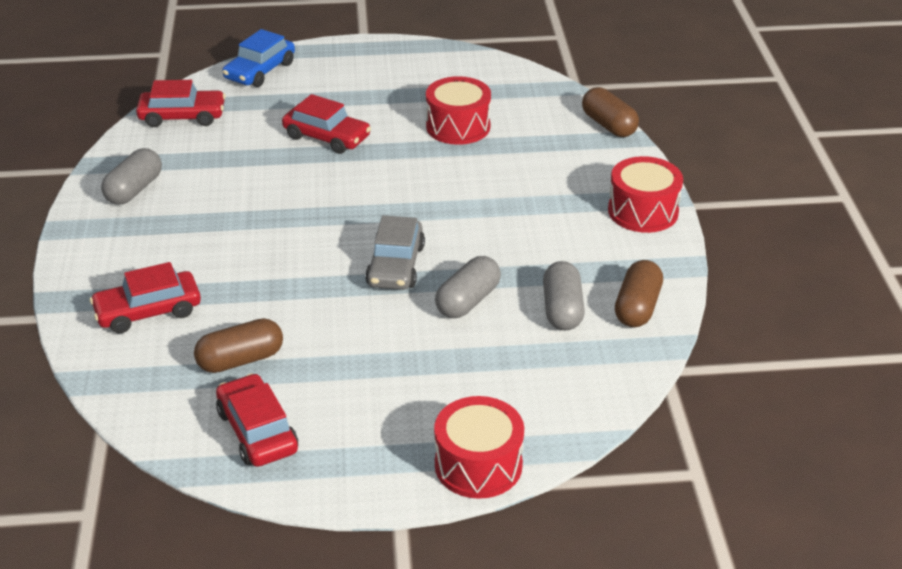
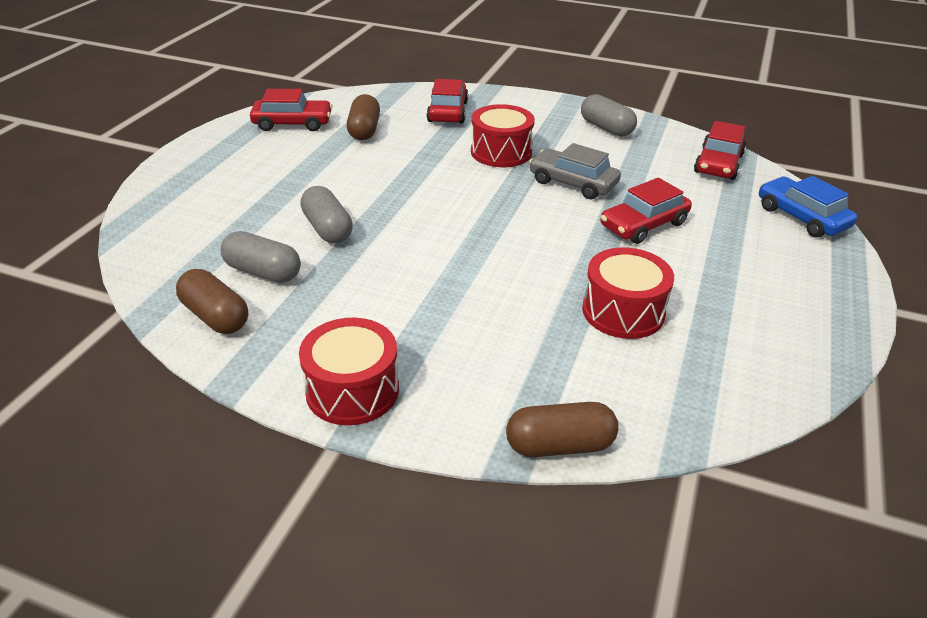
camera: 115 degrees right, 0 degrees up
(395, 265) = (408, 209): grey car -> grey car (573, 183)
(478, 465) = (163, 183): red drum -> red drum (501, 152)

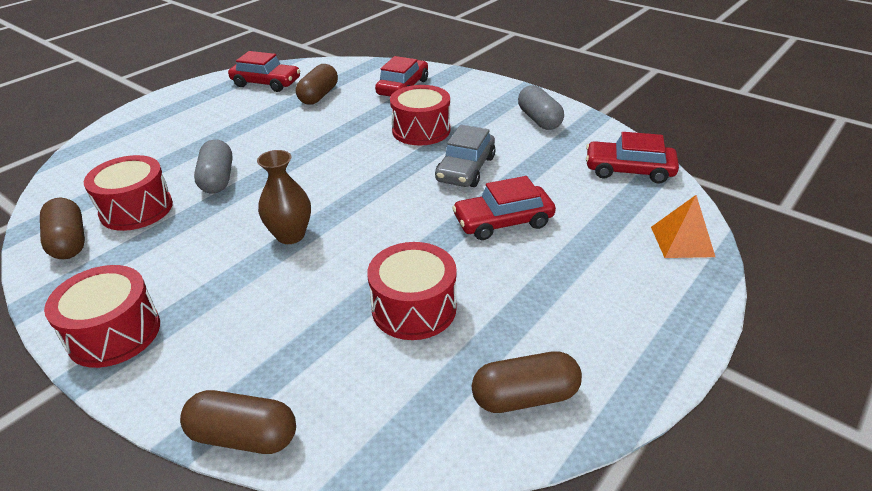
camera: 20 degrees right, 0 degrees up
(263, 272) = (136, 209): grey capsule -> red drum
(453, 270) = (290, 235): none -> brown vase
(573, 183) = (465, 169): grey car -> grey car turned 120 degrees counterclockwise
(718, 164) = (629, 170): red car -> red car turned 60 degrees clockwise
(767, 361) = (524, 397): none -> brown capsule
(802, 217) = (682, 241): blue car -> orange pyramid

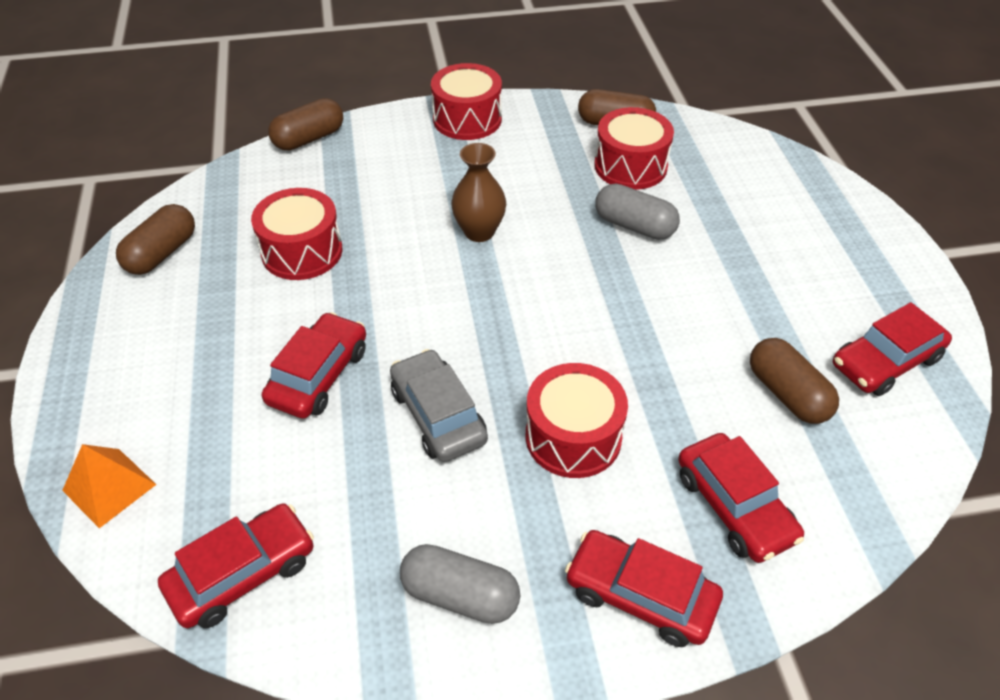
camera: 130 degrees right, 10 degrees up
(474, 90) = (640, 595): none -> red car

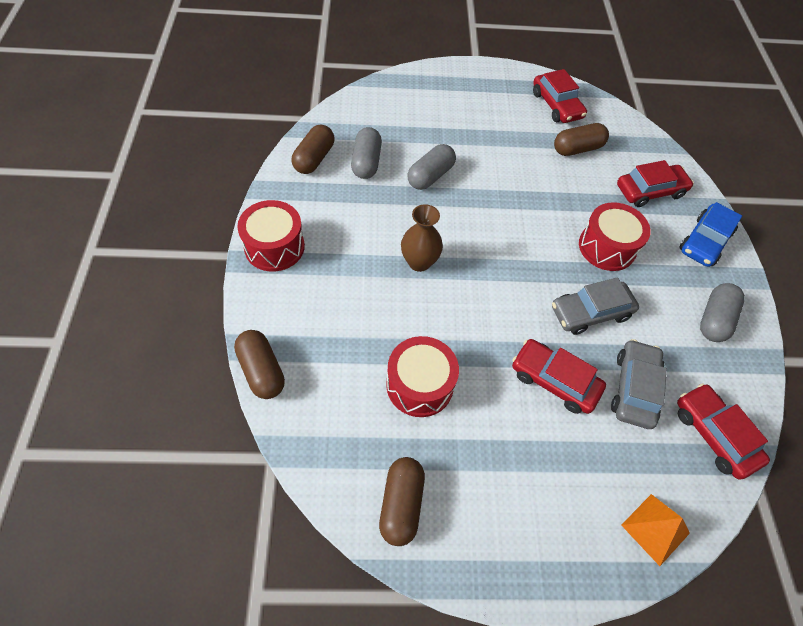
camera: 85 degrees left, 10 degrees up
(162, 253) = (401, 504): brown capsule -> brown capsule turned 60 degrees clockwise
(314, 469) = (634, 388): none -> grey car
(630, 166) = (366, 162): red drum -> grey capsule
(640, 595) = (704, 241): red car -> blue car

